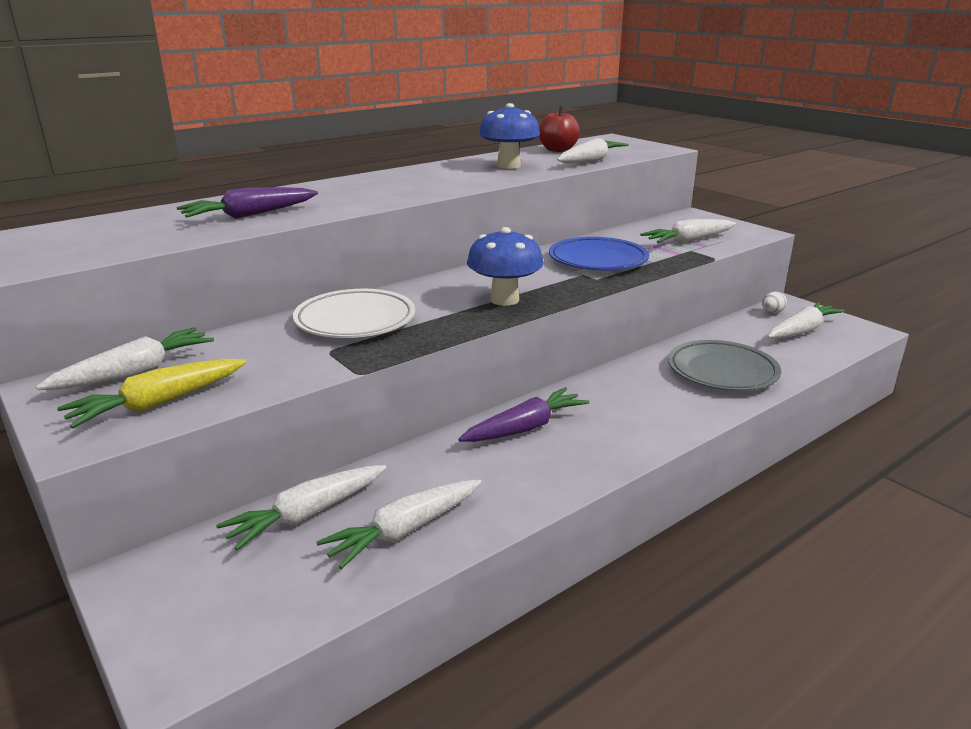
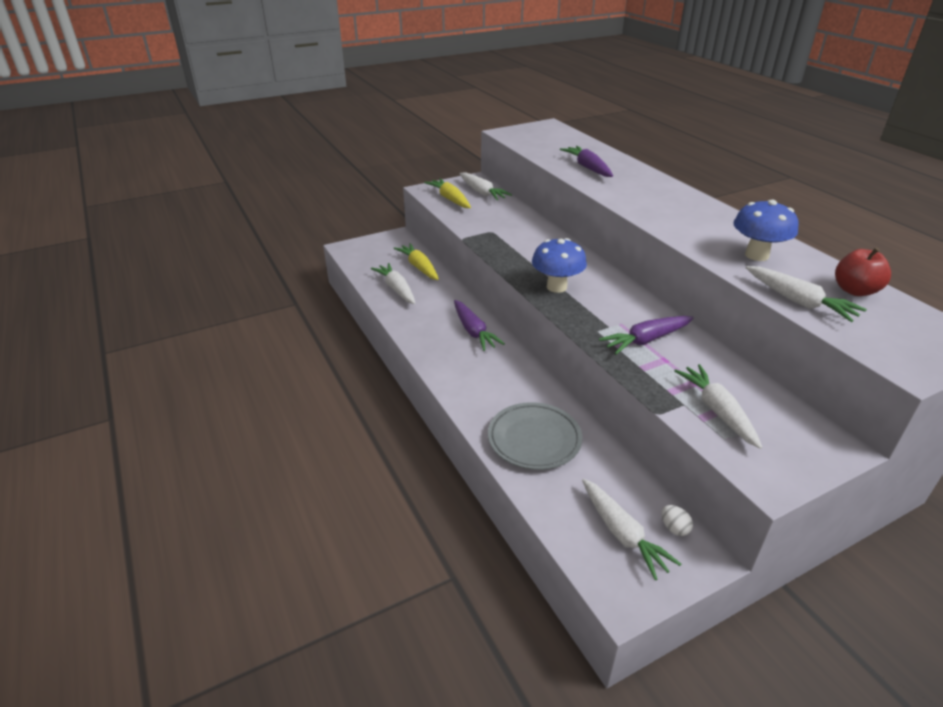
camera: 100 degrees right, 10 degrees up
(307, 515) = (419, 267): white carrot -> yellow carrot
(355, 321) = (530, 238): white plate -> none
(598, 260) = (646, 340): blue plate -> purple carrot

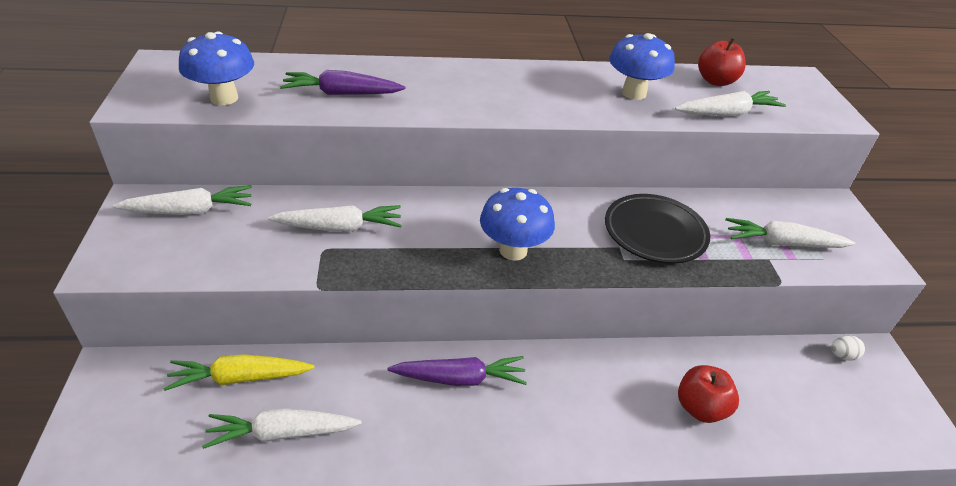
camera: 70 degrees left, 5 degrees up
(450, 199) = (173, 252): yellow carrot -> none
(534, 439) = (700, 408): grey plate -> red apple
(539, 146) = (224, 98): none -> blue mushroom
(622, 534) = (849, 397): white carrot -> white carrot (340, 227)
(646, 340) = (654, 233): purple carrot -> black plate

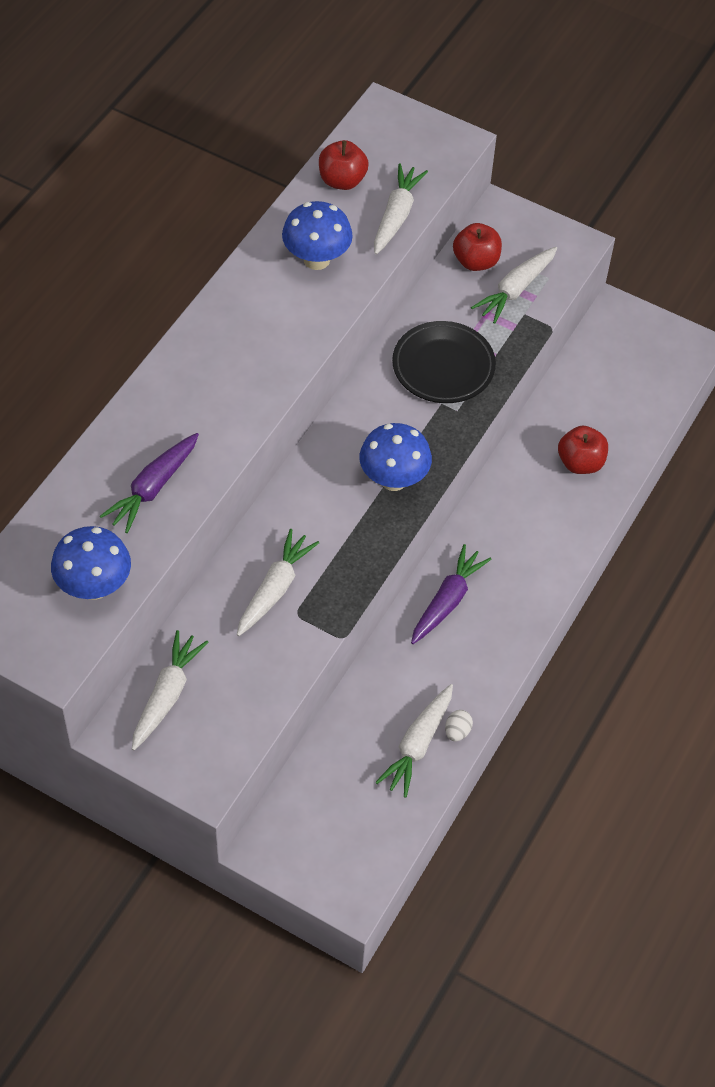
camera: 55 degrees left, 15 degrees up
(239, 378) = (340, 754): yellow carrot -> none
(773, 209) = (476, 261): none -> red apple
(842, 355) = (602, 334): white egg -> white egg (457, 731)

